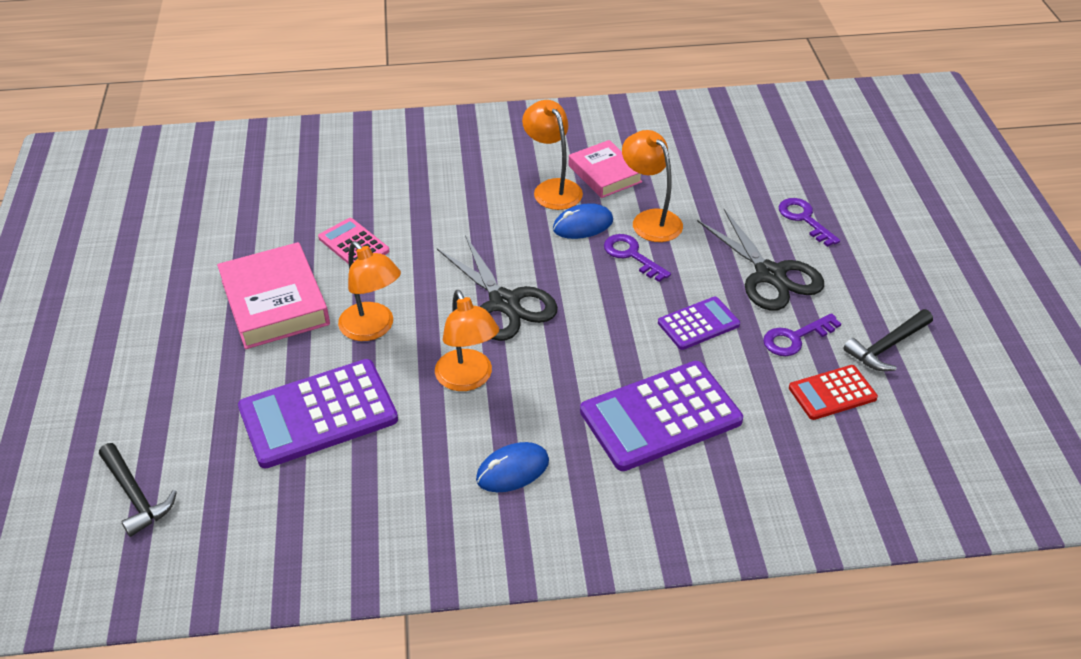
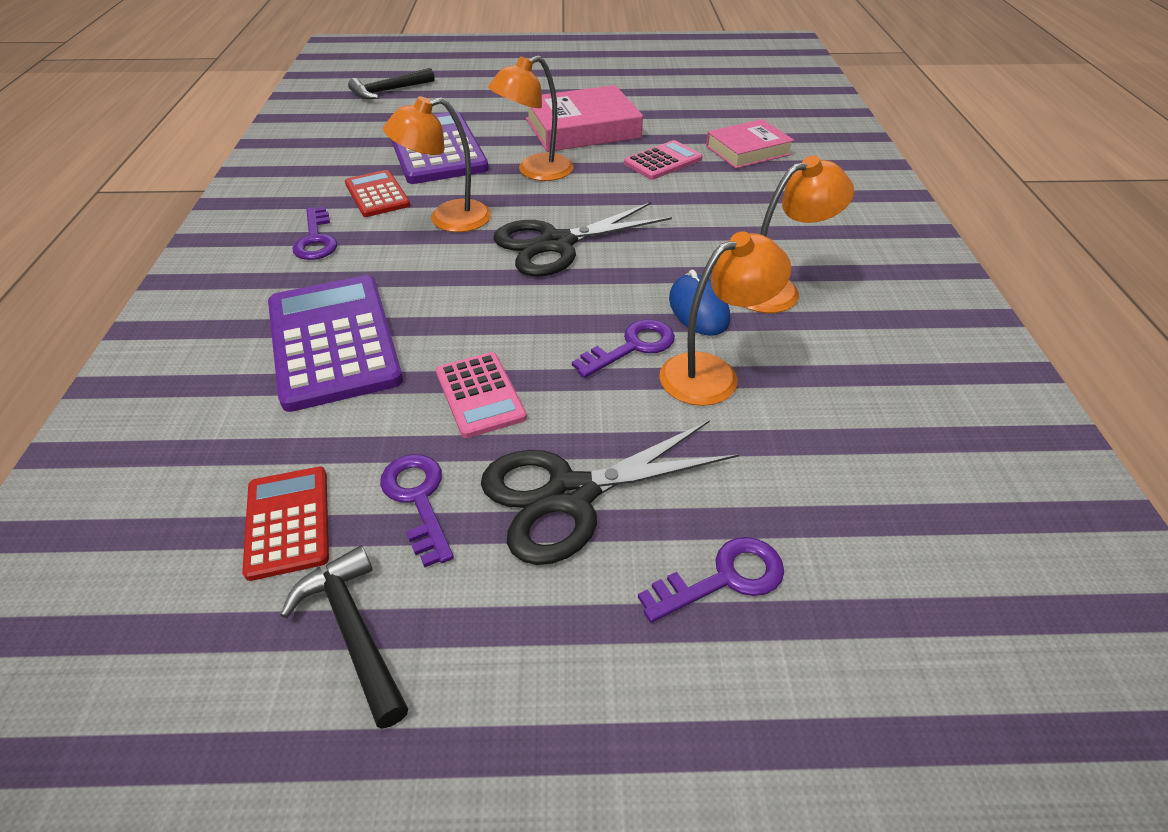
camera: 95 degrees right, 0 degrees up
(422, 443) = (377, 194): none -> red calculator
(512, 470) = (316, 239): blue mouse -> purple key
(605, 174) = (820, 338): pink book -> pink book (748, 150)
(698, 324) = (480, 395): purple calculator -> pink calculator

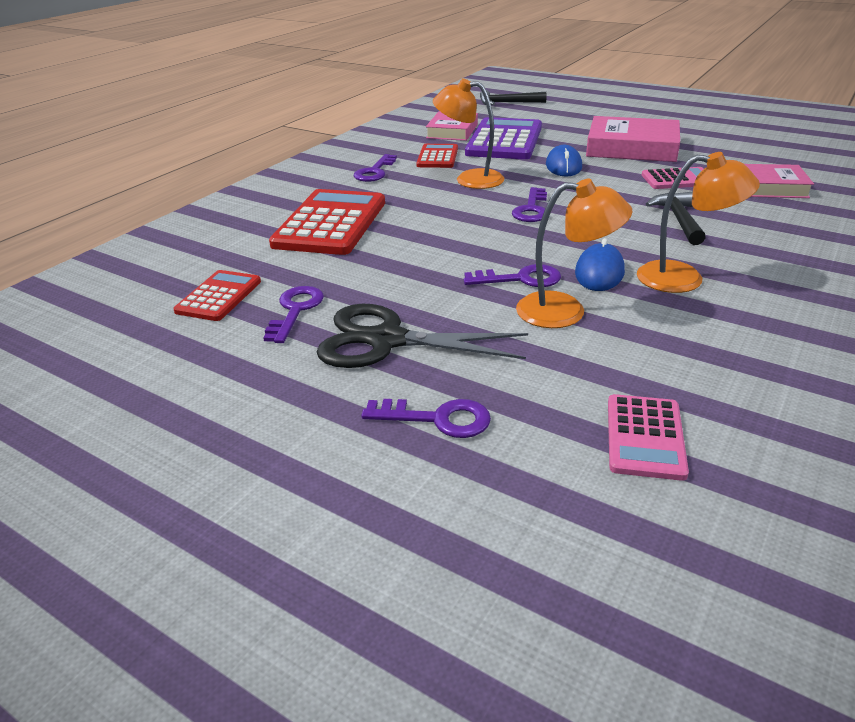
camera: 35 degrees right, 10 degrees down
(333, 342) = (330, 223): purple calculator -> red calculator
(353, 630) = (199, 354): black hammer -> black hammer (678, 220)
(359, 149) = (452, 131): none -> pink book
(480, 395) = (387, 273): pink calculator -> pink calculator (645, 437)
(535, 172) = (563, 166): orange lamp -> blue mouse
(556, 244) = (531, 209): black scissors -> purple key

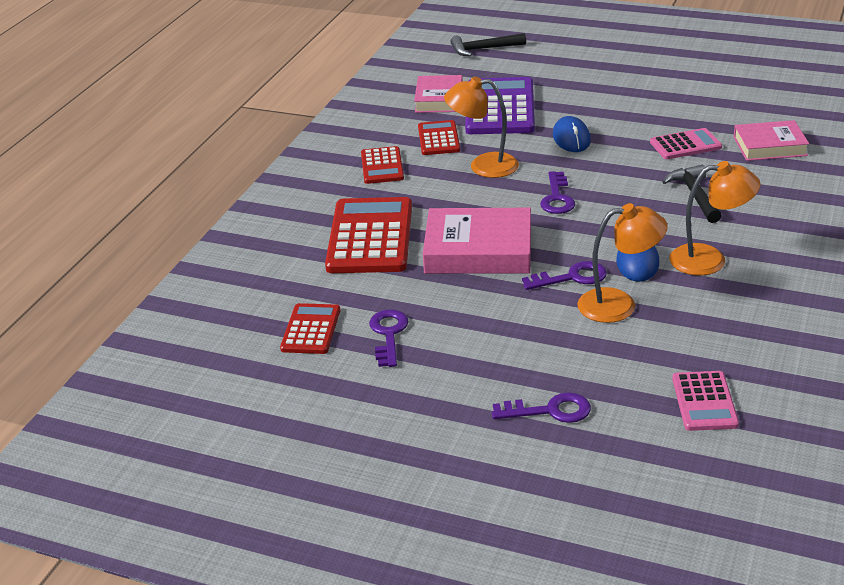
camera: 10 degrees left, 0 degrees up
(375, 172) = (382, 166): purple key -> red calculator
(387, 340) = (481, 351): black scissors -> none
(632, 148) = (633, 106): pink book -> pink book (478, 250)

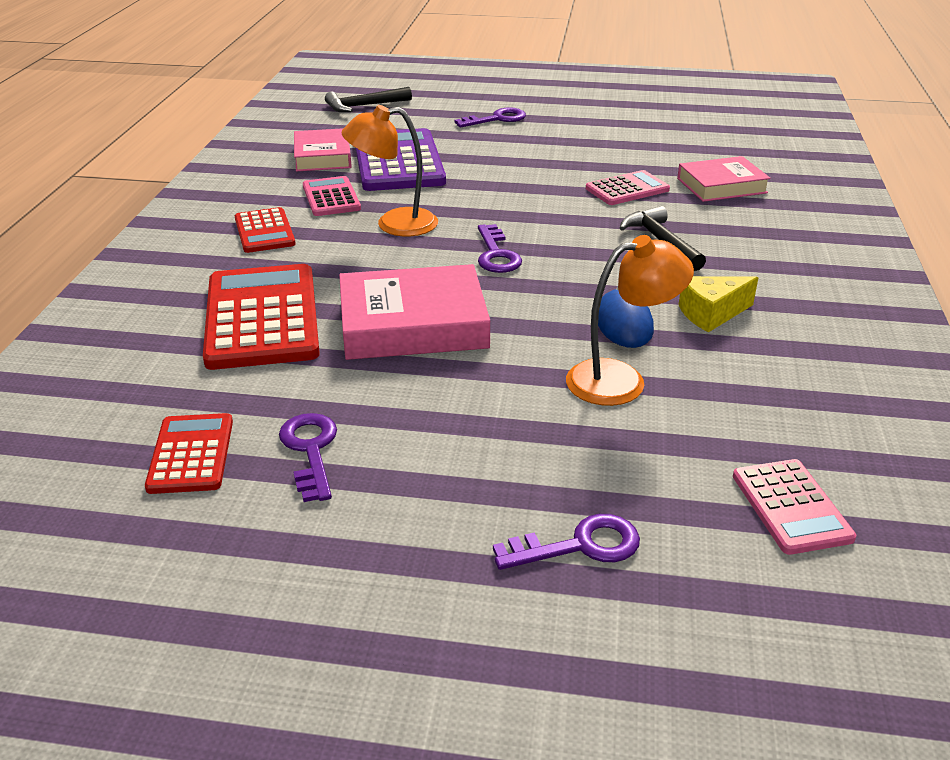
camera: 15 degrees left, 0 degrees up
(438, 139) = (331, 197): red calculator -> pink calculator
(571, 138) = (492, 189): blue mouse -> none
(572, 277) = (547, 349): purple key -> purple key (497, 119)
(709, 259) = (711, 314): orange lamp -> yellow cheese

